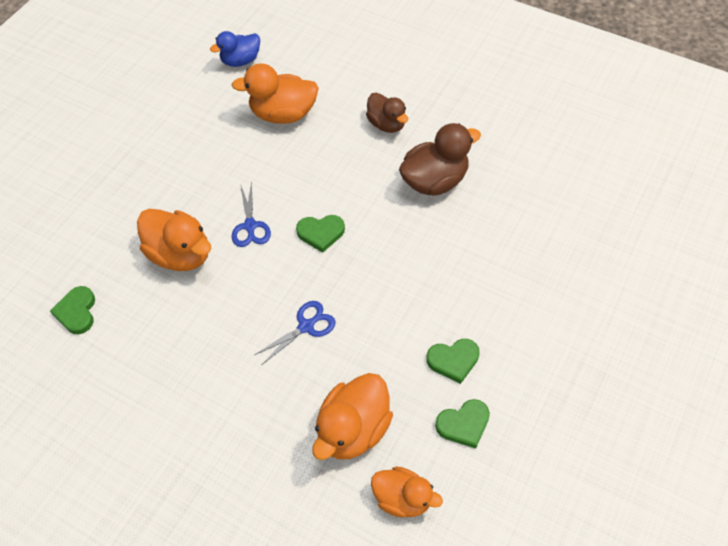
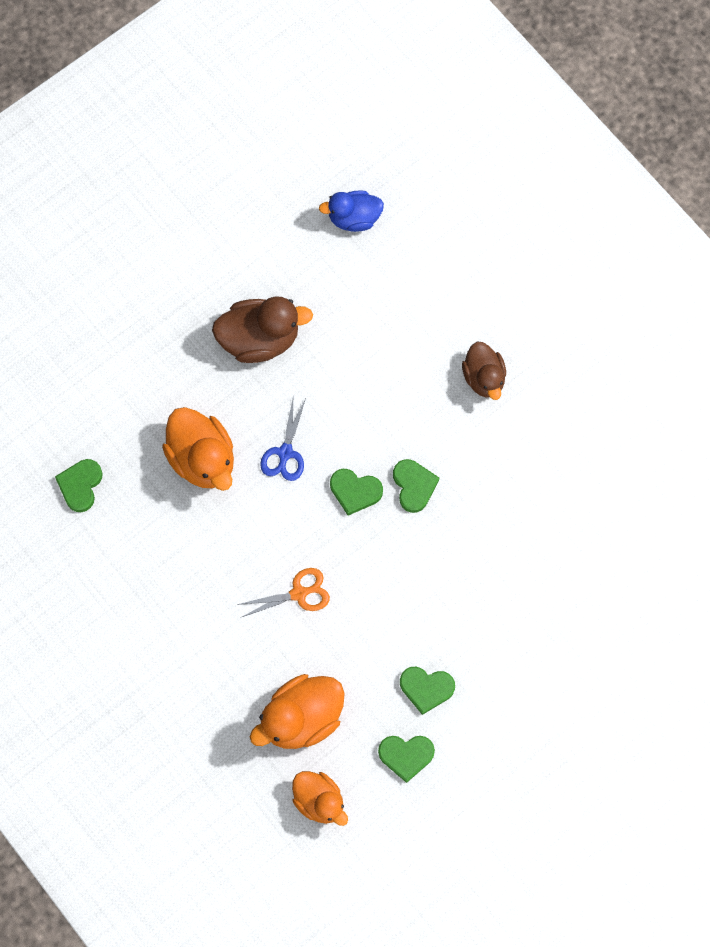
camera: 20 degrees right, 15 degrees up
(283, 114) = (374, 317): orange duck -> none
(306, 326) = (298, 593): blue scissors -> orange scissors
(367, 212) = (414, 486): none -> green heart
(434, 181) = (503, 475): brown duck -> brown duck (260, 339)

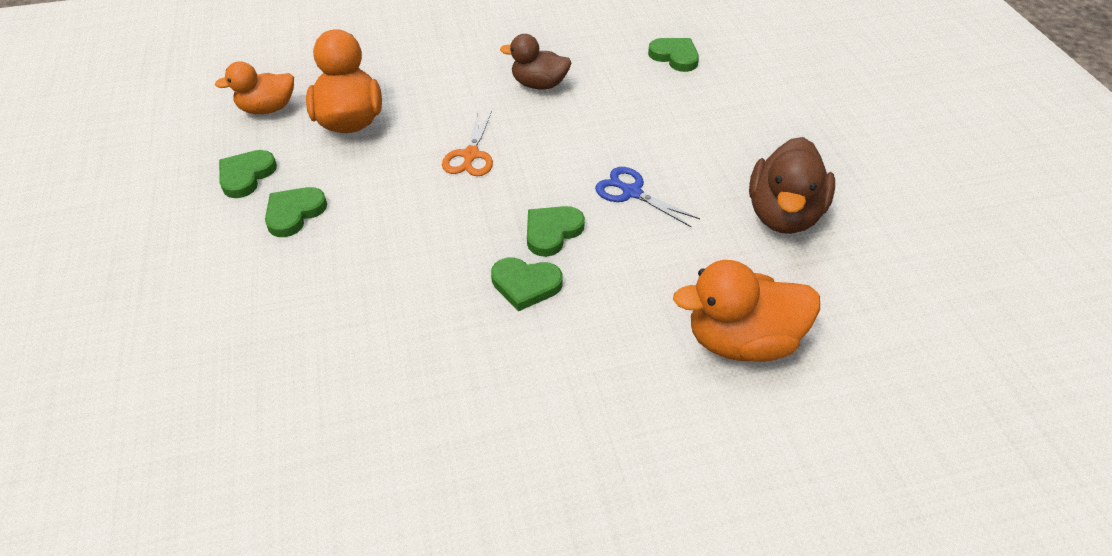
camera: 115 degrees right, 25 degrees down
(202, 459) = (659, 133): orange duck -> orange duck (742, 341)
(354, 218) = (939, 359): blue duck -> none
(484, 378) = (632, 415): brown duck -> brown duck (539, 84)

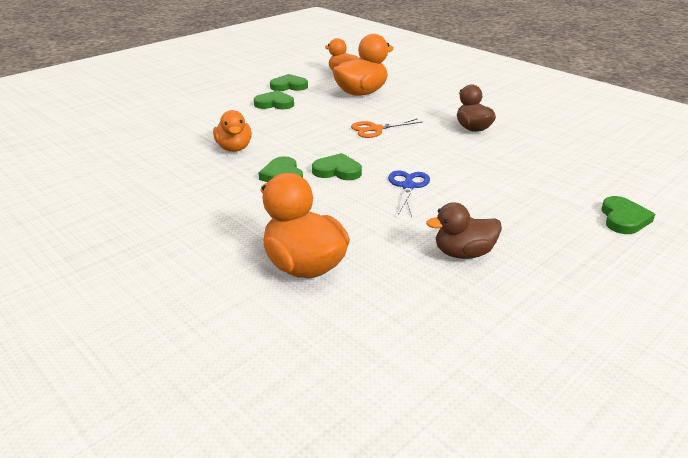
camera: 60 degrees right, 15 degrees down
(404, 305) = (234, 148): none -> orange duck
(675, 56) = (585, 163): green heart -> green heart (623, 219)
(783, 215) = (463, 253): brown duck -> brown duck, size x0.66

